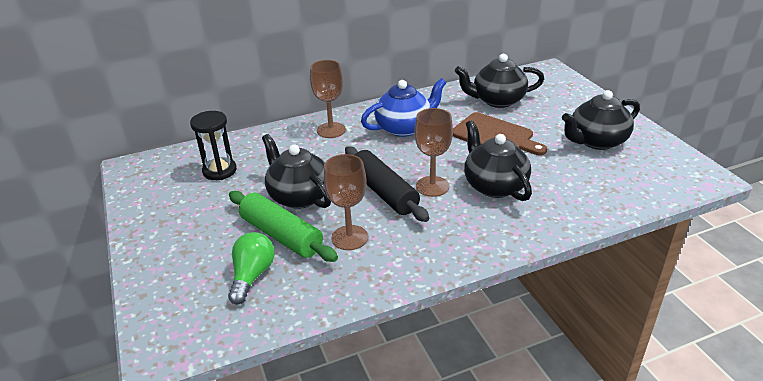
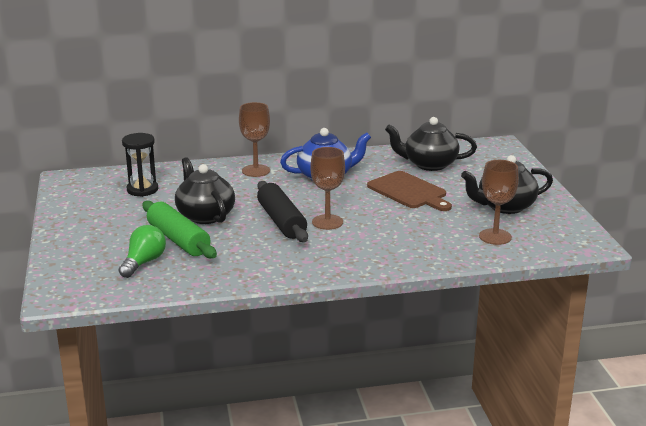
camera: 10 degrees right, 10 degrees down
(349, 238) = (236, 248): brown goblet -> brown goblet (495, 237)
(494, 186) = (384, 228): black teapot -> none

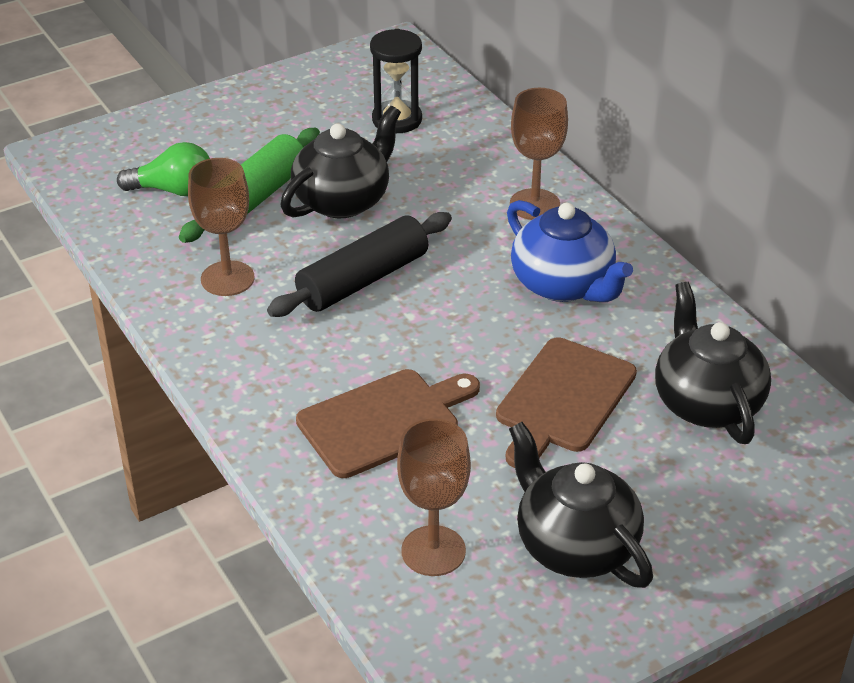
camera: 70 degrees right, 15 degrees up
(327, 222) = (385, 329): brown goblet -> brown goblet (227, 278)
(398, 233) = (384, 421): none -> brown cutting board

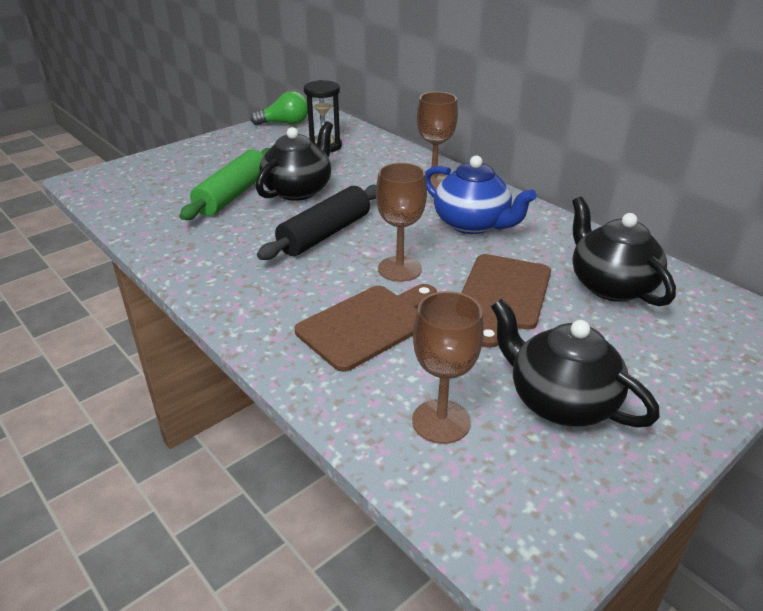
camera: 10 degrees left, 5 degrees down
(173, 190) = (172, 194): green light bulb -> green light bulb (285, 123)
(227, 278) = (221, 242): brown goblet -> brown goblet (399, 269)

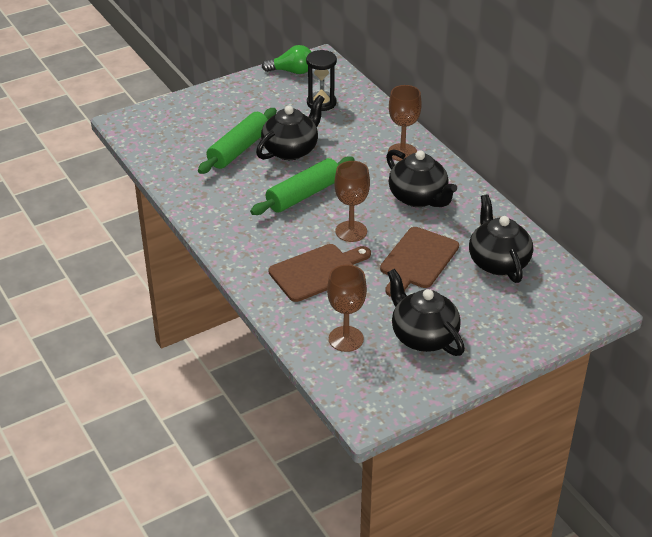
camera: 10 degrees right, 5 degrees up
(325, 234) = (304, 195): black rolling pin -> green rolling pin
(472, 224) = (418, 198): blue teapot -> black teapot

